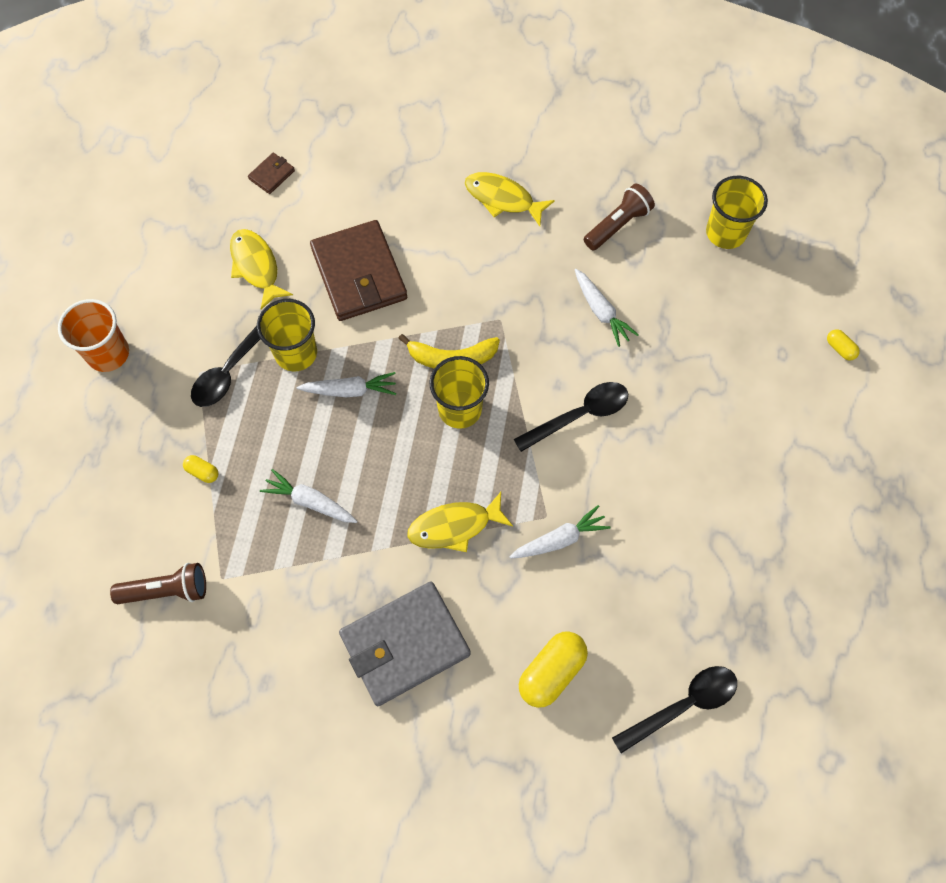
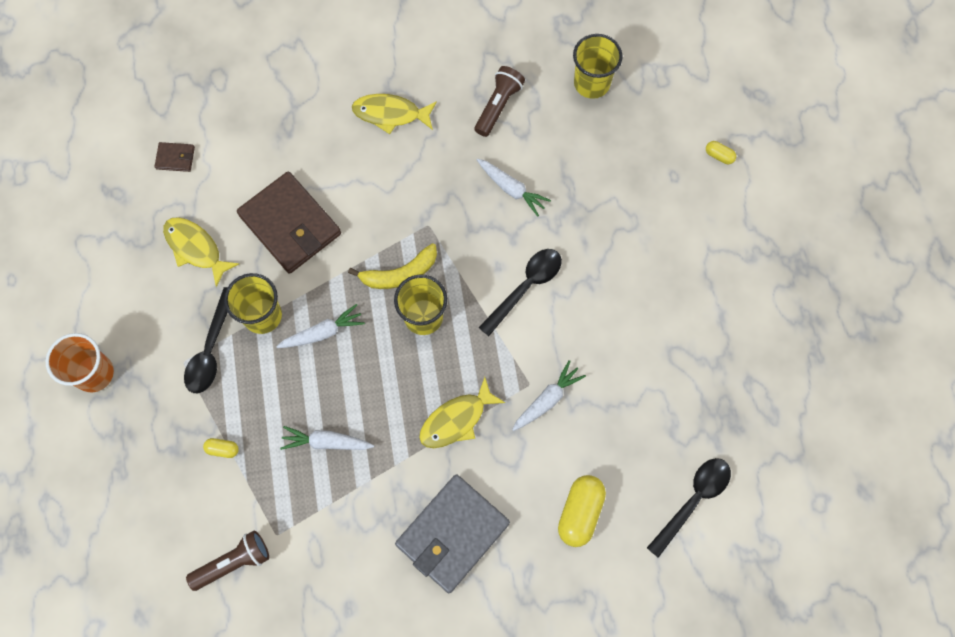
camera: 20 degrees left, 5 degrees up
(272, 175) = (175, 158): brown wallet -> brown wallet turned 75 degrees clockwise

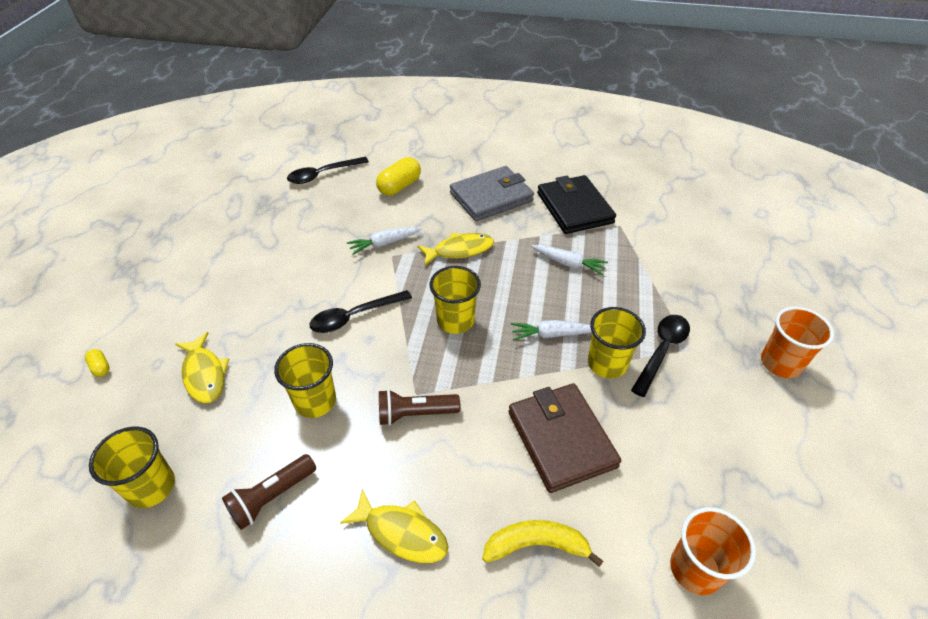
camera: 160 degrees left, 25 degrees down
(175, 158) = (695, 569): brown wallet -> orange cup
(196, 248) = (672, 447): yellow fish -> yellow fish (204, 374)
(223, 449) = (656, 280): yellow capsule -> none
(233, 562) = (654, 220): brown flashlight -> brown flashlight (415, 414)
(339, 550) = (574, 208): none -> black wallet
(399, 274) = (463, 359): yellow banana -> yellow banana (536, 545)
(511, 189) = (315, 401): white carrot -> yellow cup

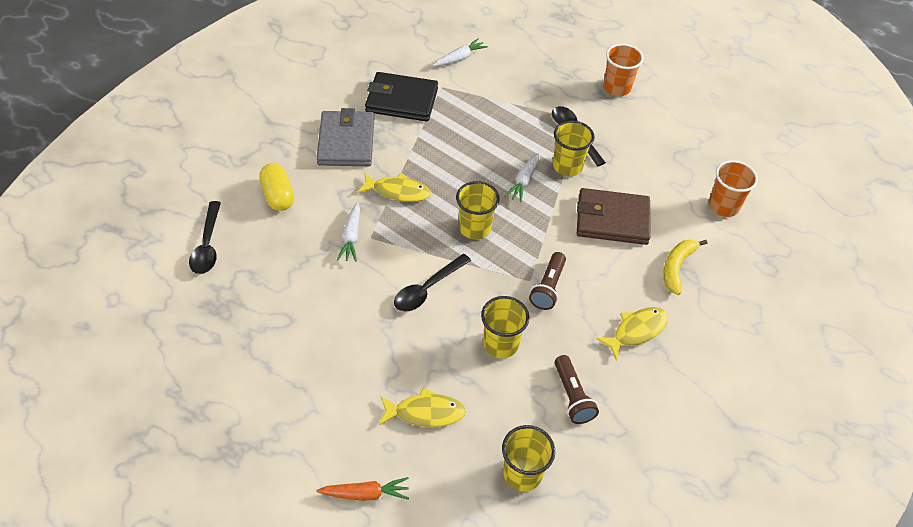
camera: 65 degrees left, 5 degrees up
(100, 367) = (365, 494): yellow capsule -> orange carrot
(354, 317) = (427, 289): black spoon -> black spoon turned 45 degrees clockwise
(459, 250) = (398, 191): yellow fish -> yellow fish turned 90 degrees clockwise
(568, 263) = (460, 136): white carrot -> white carrot (459, 58)

